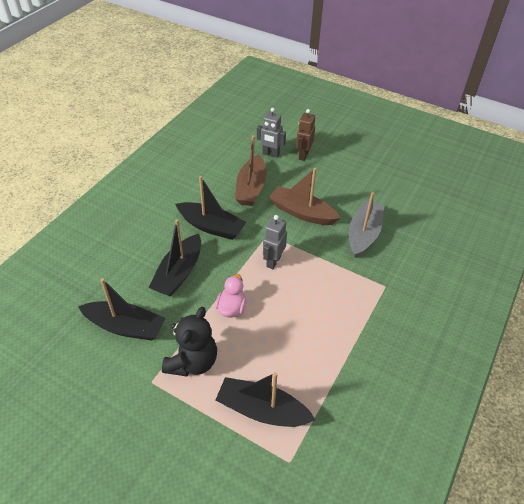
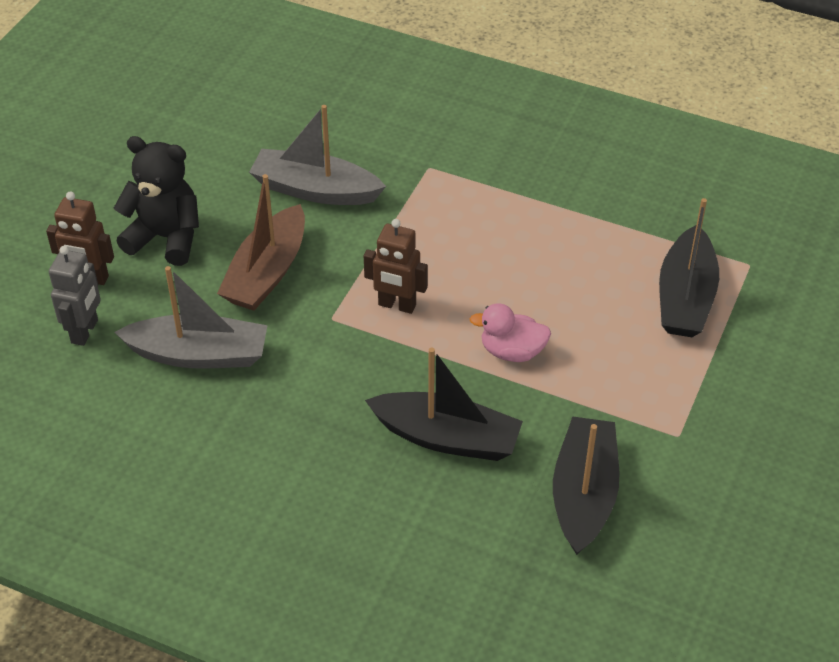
camera: 95 degrees left, 0 degrees up
(192, 362) = (628, 389): black teddy bear -> black teddy bear (166, 238)
(211, 227) = (319, 405): black boat -> none
(251, 188) = (199, 354): brown boat -> grey boat
(273, 261) = (397, 305): grey robot -> brown robot

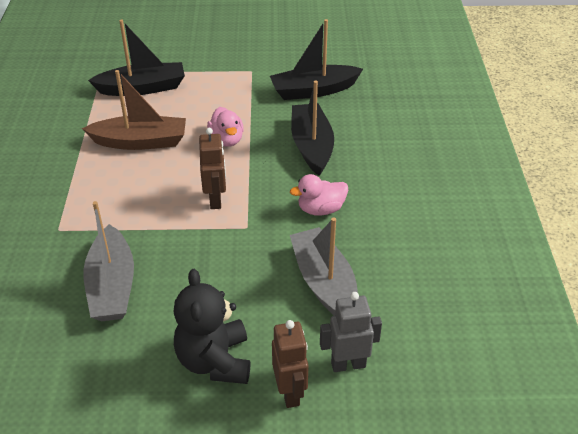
camera: 115 degrees left, 5 degrees down
(267, 273) = (221, 278): brown boat -> brown boat (140, 142)
(316, 398) = (321, 209): none -> pink duck

